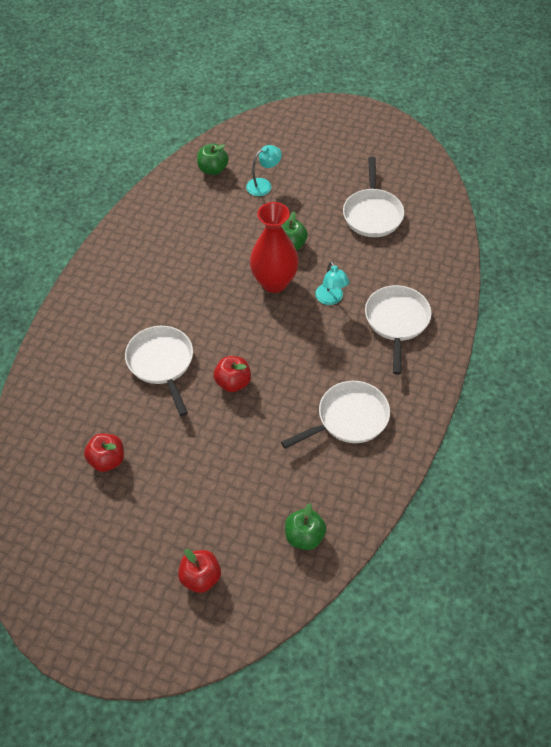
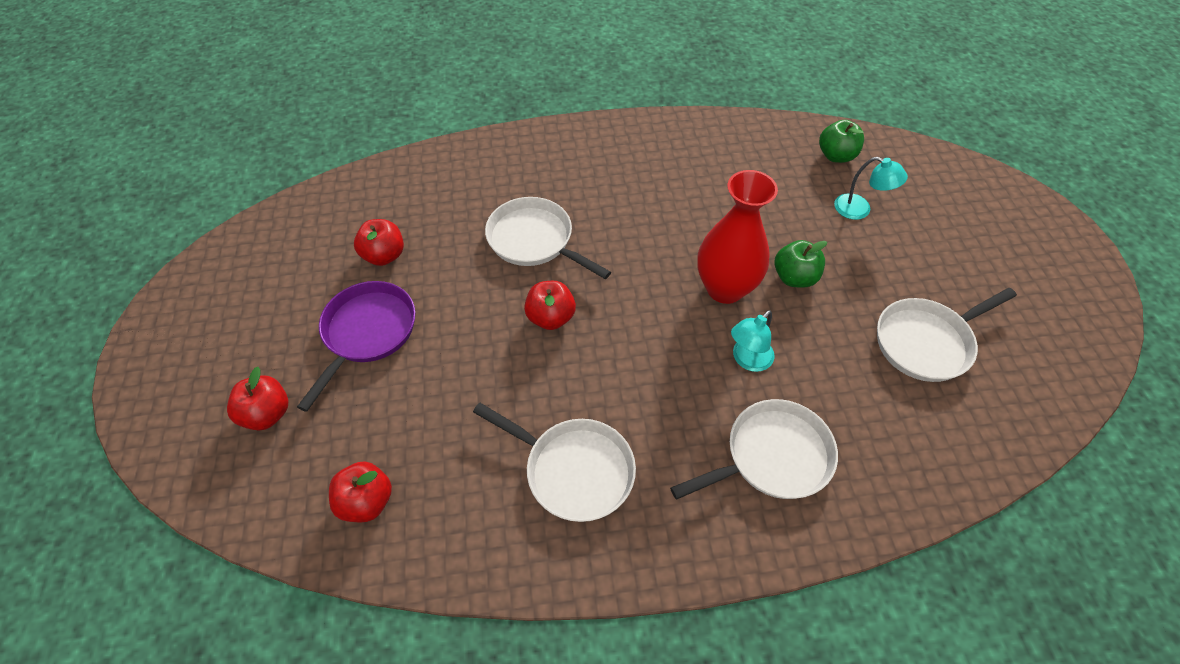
camera: 60 degrees right, 0 degrees up
(162, 363) = (535, 241): white pan -> white pan turned 90 degrees counterclockwise
(172, 495) = (367, 333): none -> purple pan
(304, 536) = (366, 501): green apple -> red apple

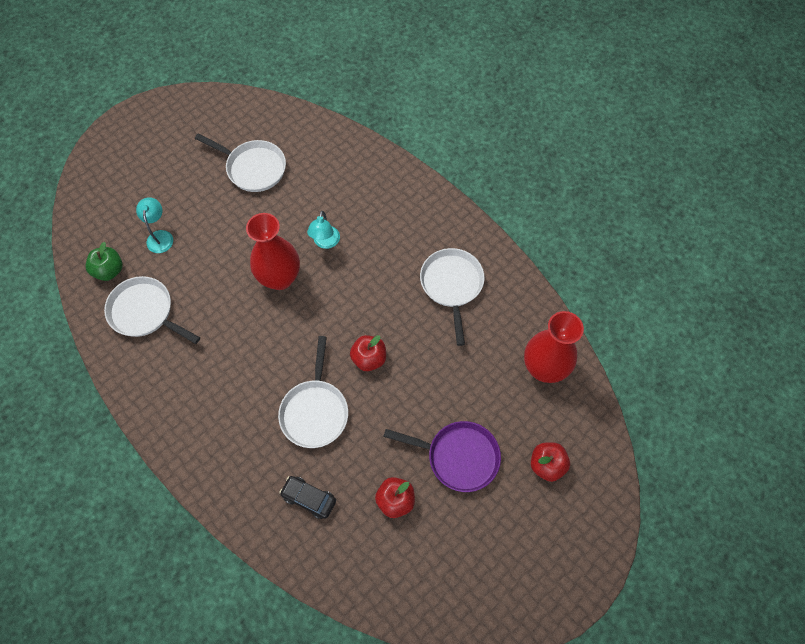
camera: 125 degrees left, 10 degrees up
(366, 501) = (544, 368): red apple -> red vase
(367, 333) = (458, 456): purple pan -> purple pan turned 150 degrees counterclockwise
(455, 195) = (309, 498): none -> black car
(747, 360) = (325, 242): turquoise lamp -> turquoise lamp turned 90 degrees clockwise
(771, 457) = (377, 206): white pan -> white pan (145, 312)
(794, 277) = (246, 247): green apple -> none

